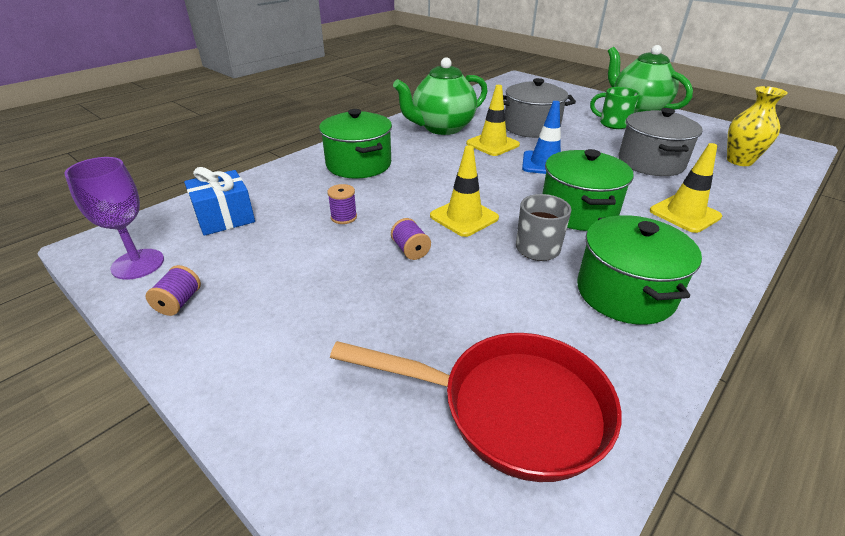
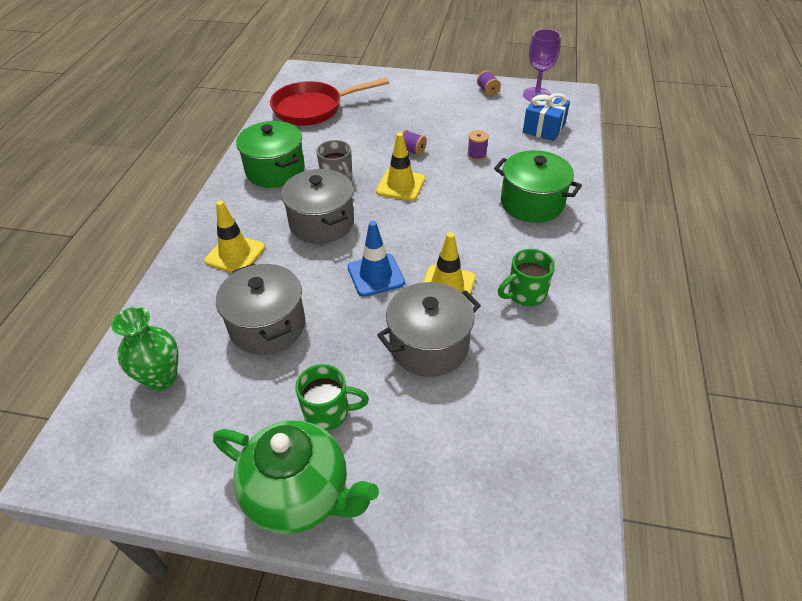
camera: 150 degrees right, 10 degrees up
(442, 128) = (525, 294): green teapot -> green mug
(578, 211) = (322, 223): green pot -> grey pot
(739, 161) = (161, 378): yellow vase -> green vase

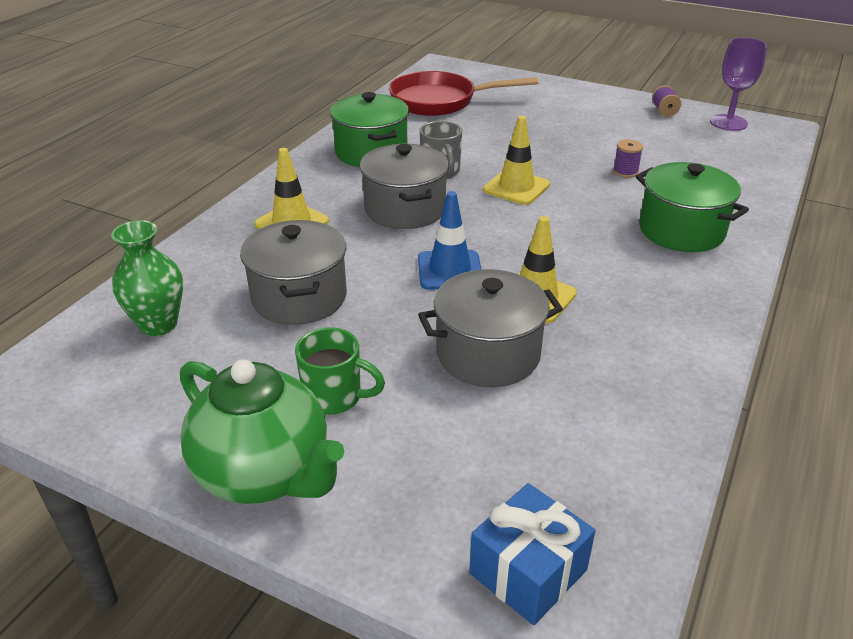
camera: 15 degrees right, 10 degrees down
(412, 150) = (544, 156): purple spool -> none
(525, 294) = (637, 323): green mug -> none
(543, 128) = (725, 157): blue gift -> blue gift (528, 571)

